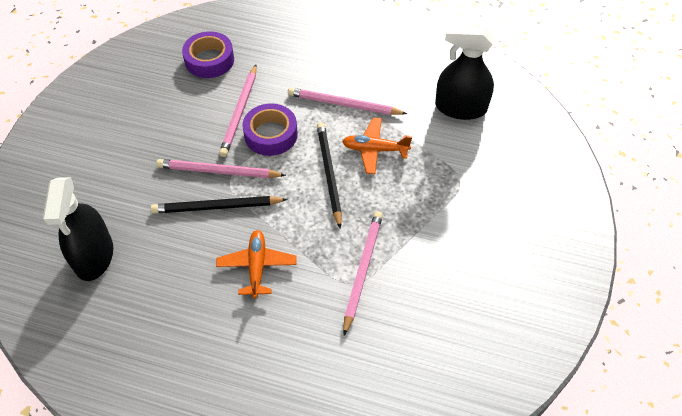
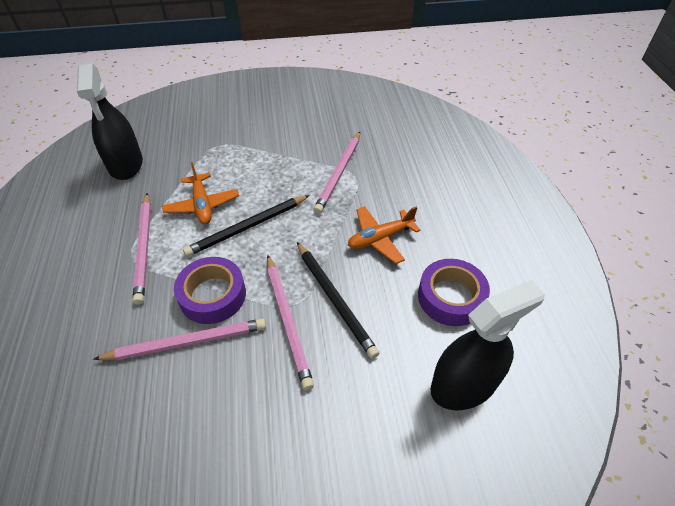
camera: 115 degrees left, 5 degrees down
(209, 60) = (89, 432): purple tape -> purple tape (451, 297)
(362, 270) = (339, 173): pink pencil -> pink pencil turned 60 degrees counterclockwise

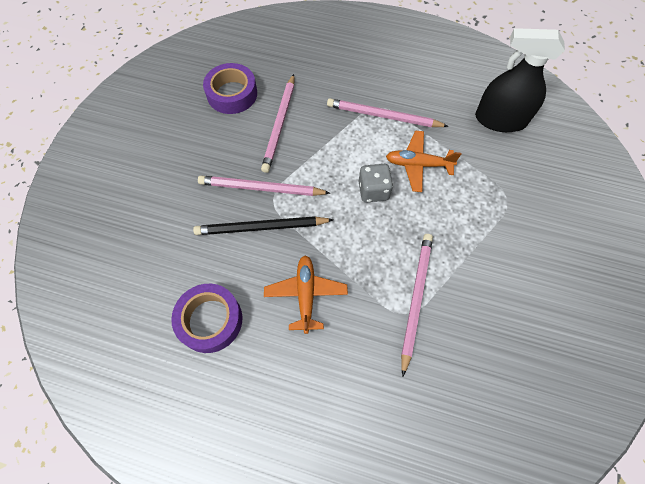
camera: 115 degrees right, 15 degrees up
(212, 295) = (312, 148): purple tape -> purple tape (232, 94)
(247, 227) = (373, 191): black pencil -> grey dice
(339, 173) = (415, 299): pink pencil -> pink pencil turned 60 degrees clockwise
(464, 384) = (136, 282): black spray bottle -> none

